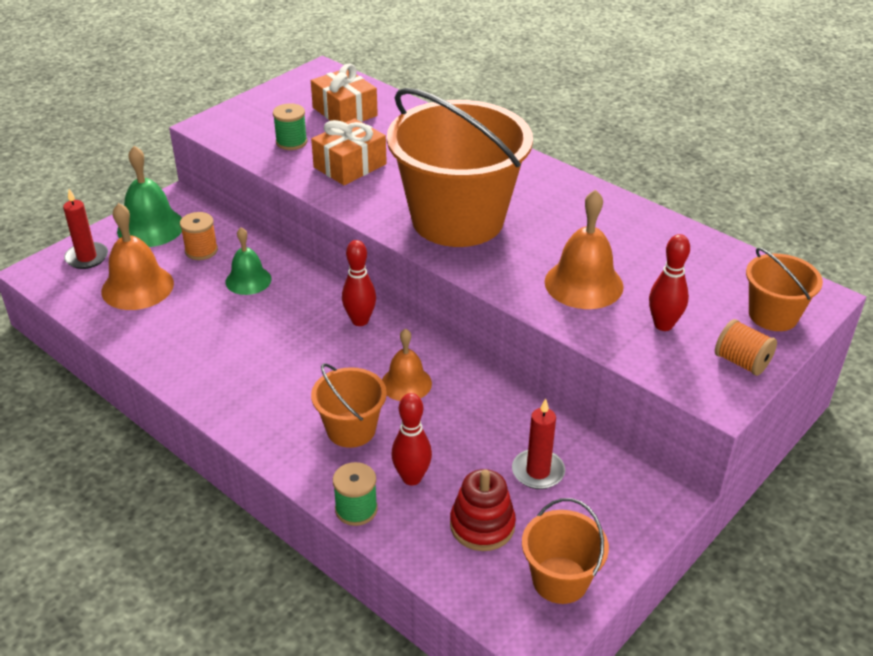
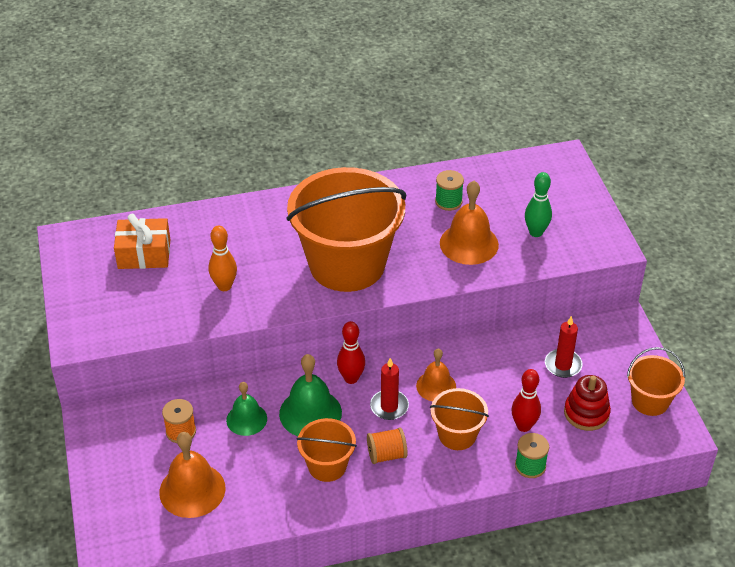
camera: 55 degrees left, 5 degrees up
(87, 257) = (119, 508): red candle -> red candle (389, 406)
(151, 227) = (116, 451): green bell -> green bell (310, 413)
(291, 142) = (157, 303): green spool -> green spool (448, 201)
(350, 166) = (224, 286): orange gift -> orange bowling pin
(663, 325) = (536, 232): red bowling pin -> green bowling pin
(741, 362) = (592, 221): orange spool -> orange spool (386, 455)
(773, 315) = (565, 184): orange bucket -> orange bucket (327, 466)

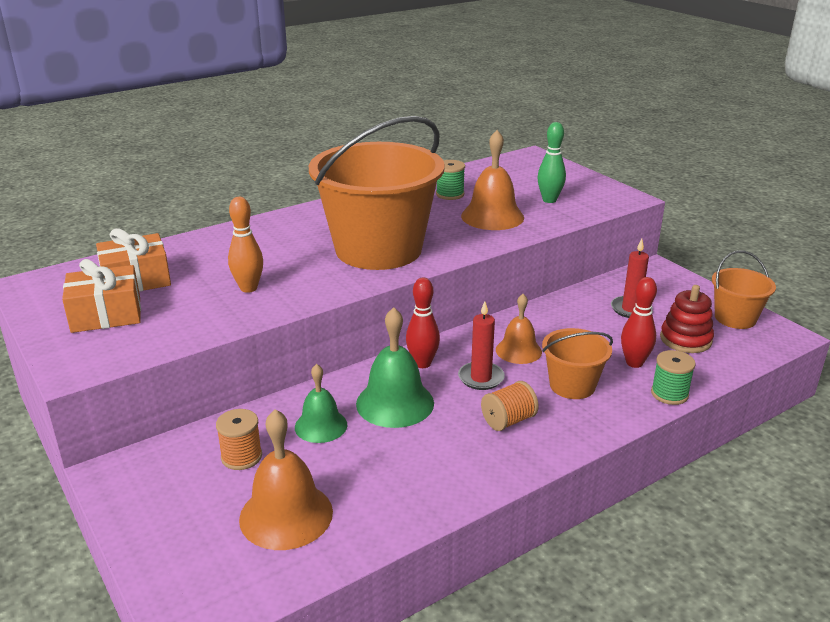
camera: 20 degrees left, 15 degrees down
(112, 289) = (106, 315): none -> orange gift
(327, 466) = (446, 447): orange bucket -> none

